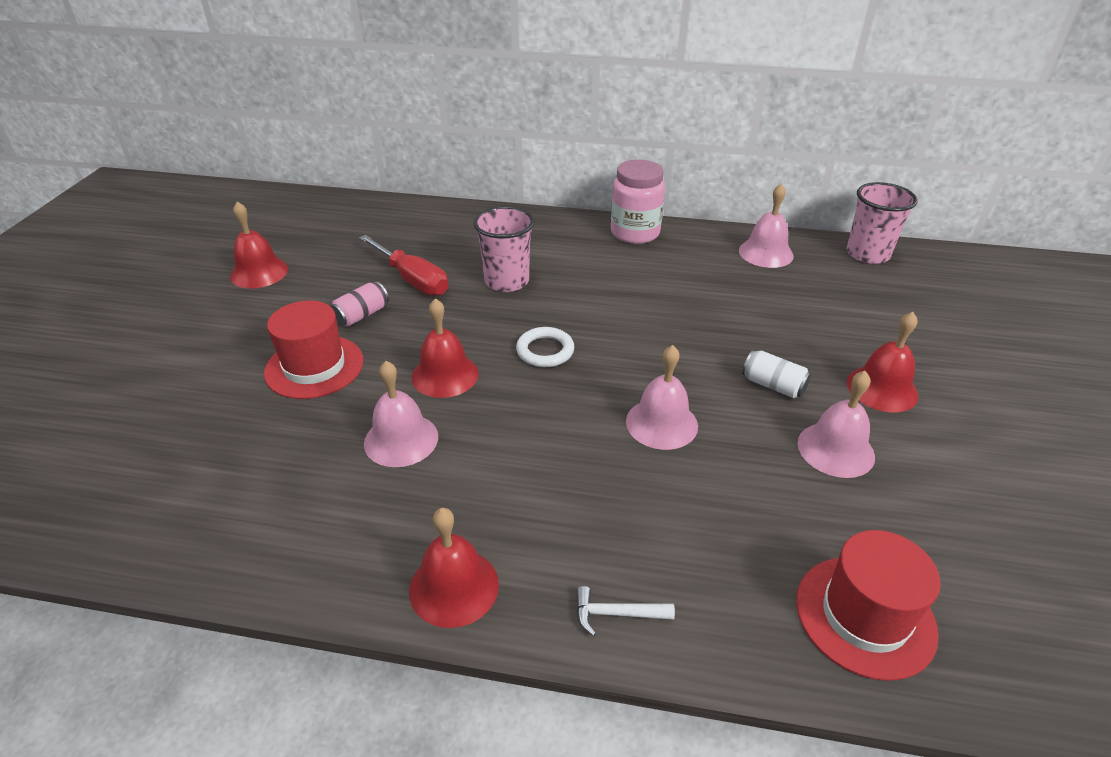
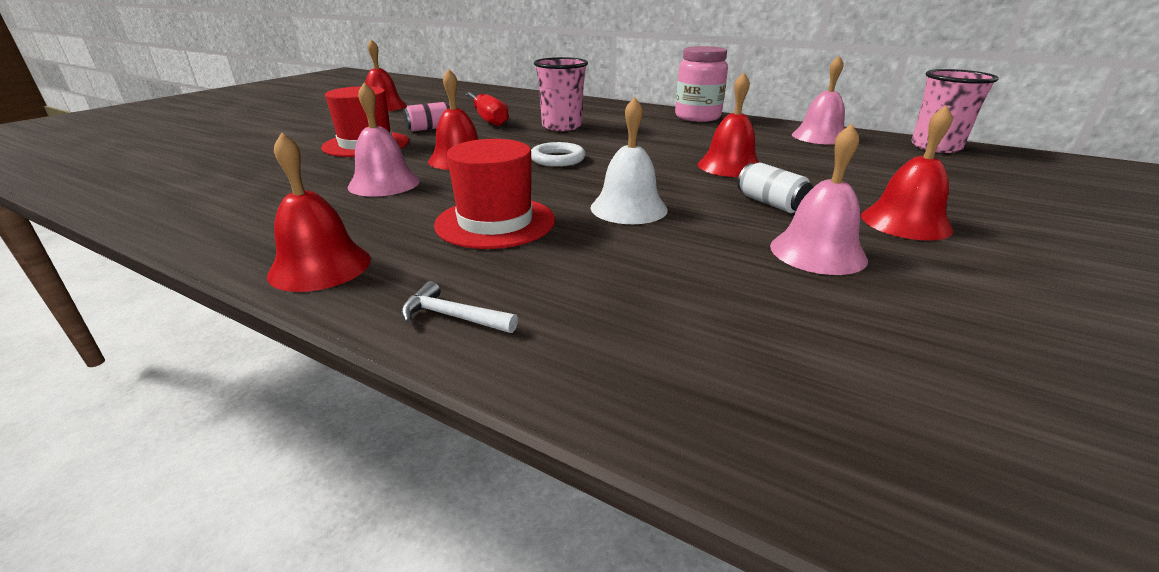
camera: 20 degrees right, 10 degrees down
(661, 423) = (628, 208): pink bell -> white bell
(711, 328) = (729, 166): none -> red bell
(865, 616) = (767, 388): red hat -> red hat (495, 222)

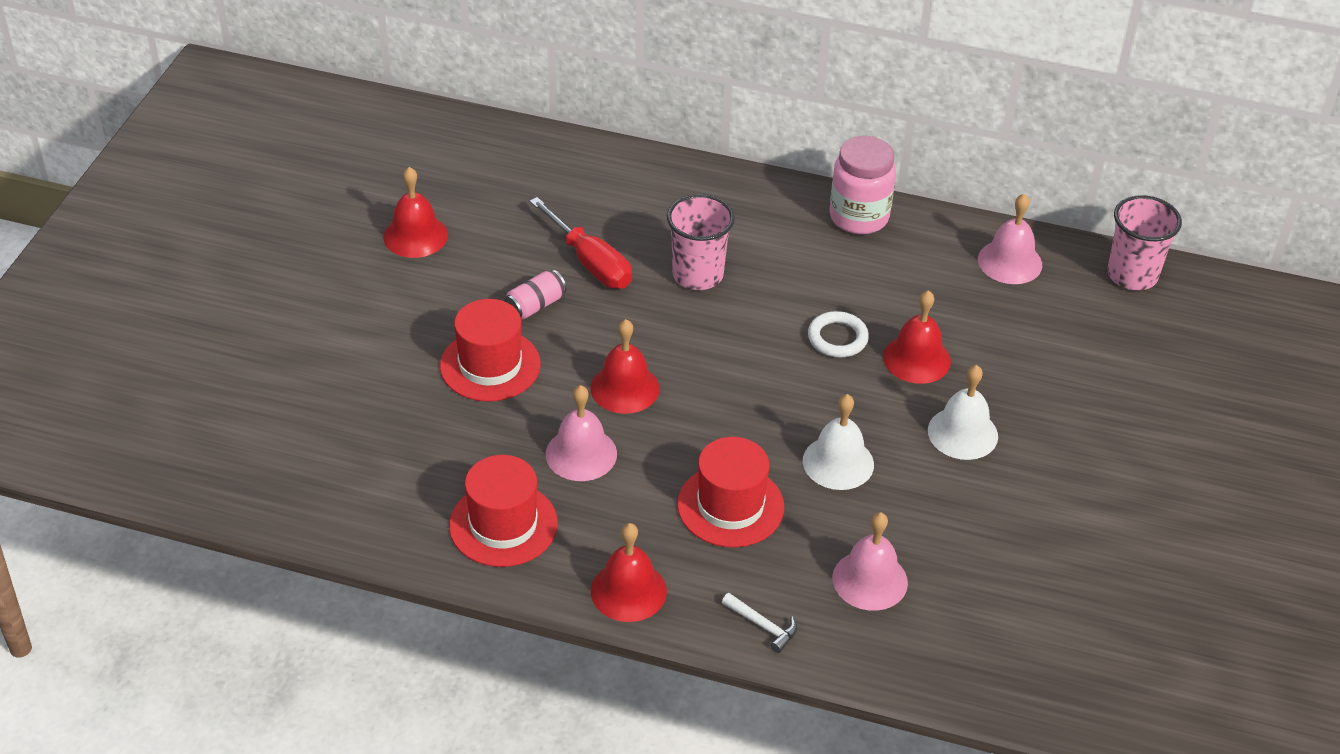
camera: 15 degrees left, 15 degrees up
(259, 211) = (503, 524): none -> red hat
(452, 316) = (763, 626): white hammer -> white hammer turned 150 degrees counterclockwise
(557, 159) = (731, 369): white ring -> white ring (837, 338)
(770, 203) = (962, 433): white can -> white bell
(817, 252) = (1002, 506): pink bell -> pink bell (870, 580)
(905, 222) = (1075, 447): red bell -> none

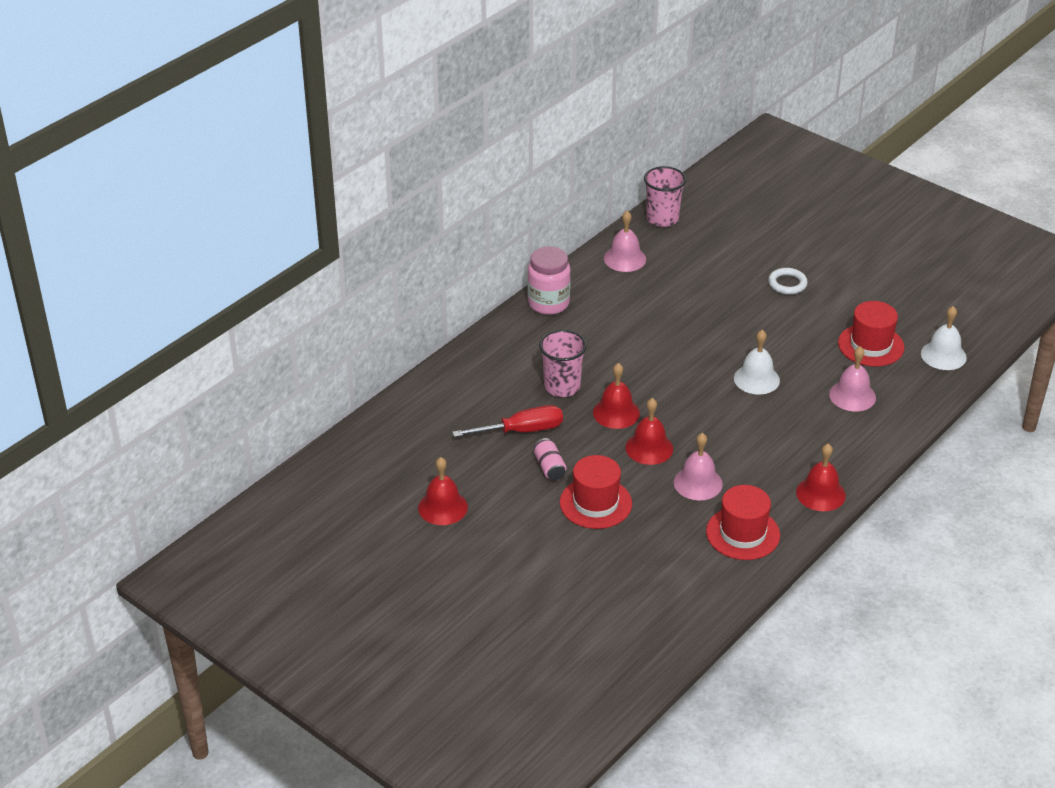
camera: 65 degrees left, 5 degrees down
(730, 506) = (771, 432): red hat -> red hat (871, 345)
(763, 626) = (869, 447): white hammer -> none
(837, 338) = (653, 346): white ring -> white ring (787, 284)
(916, 359) = (687, 321): red bell -> red bell (616, 413)
(962, 433) = (756, 324): white bell -> white bell (943, 355)

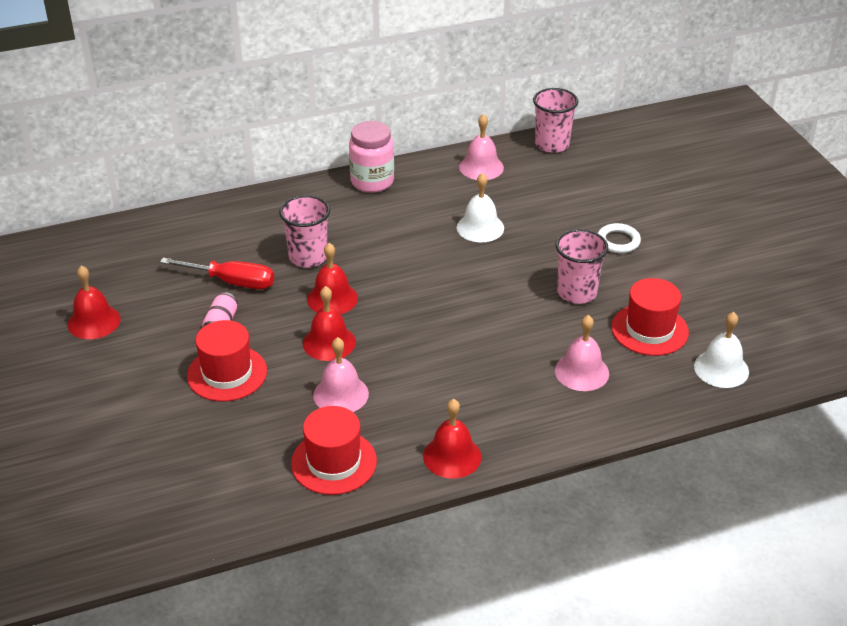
camera: 30 degrees right, 0 degrees up
(756, 379) = (498, 318): white bell -> white bell (480, 227)
(794, 336) = (577, 292): none -> pink cup

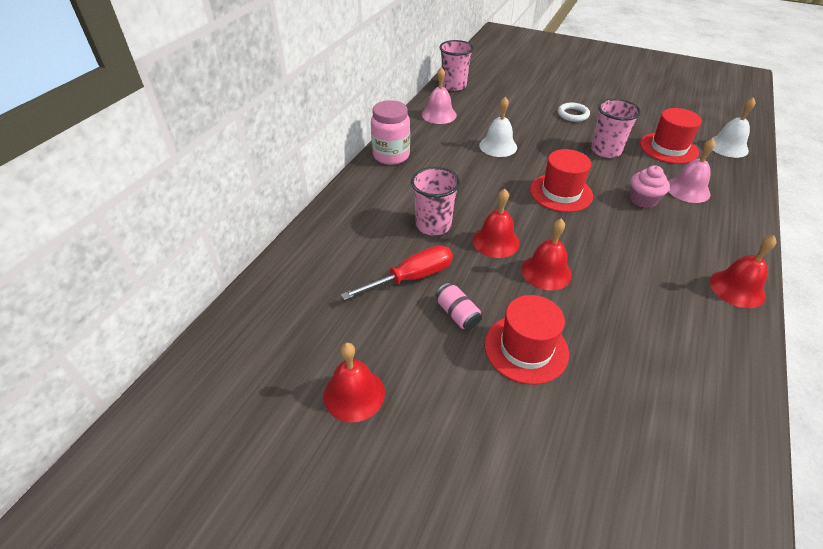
camera: 45 degrees left, 5 degrees up
(334, 462) = (699, 353): red hat -> red hat (561, 193)
(341, 394) = (615, 301): pink bell -> none
(518, 351) = (643, 200): none -> pink cupcake

